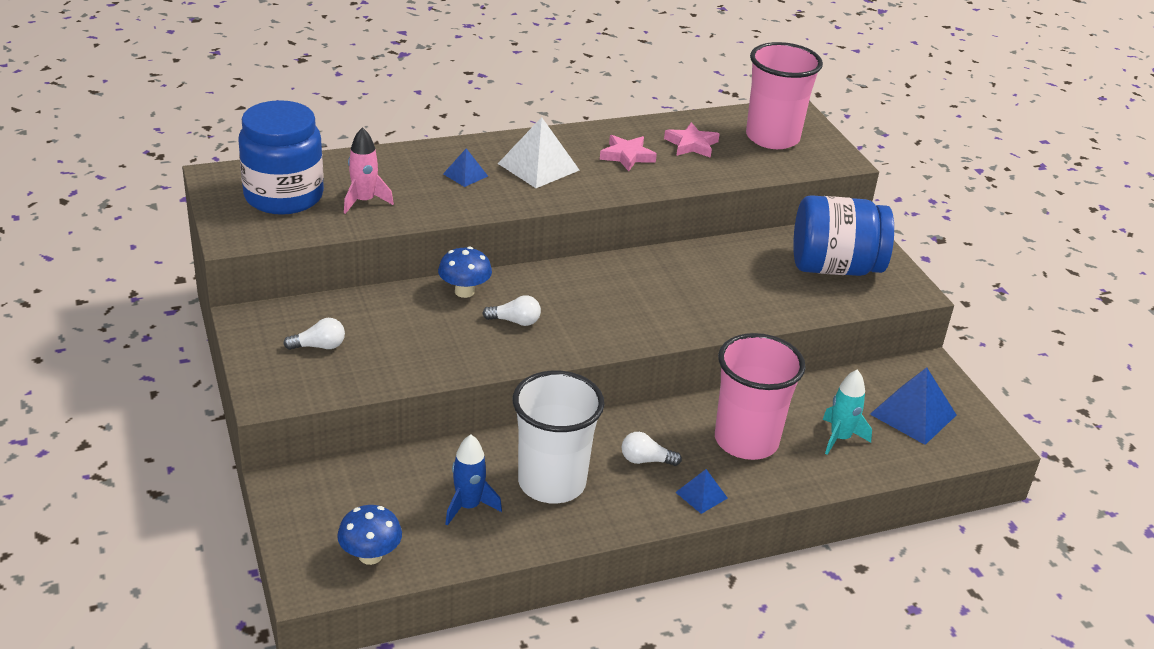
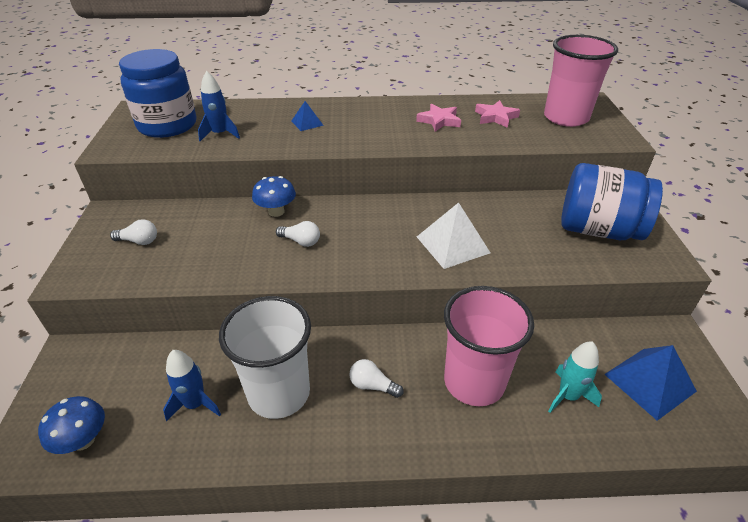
camera: 20 degrees right, 5 degrees up
(364, 201) = (220, 134): pink rocket -> blue rocket
(538, 166) = (365, 122): white pyramid -> white pyramid (452, 244)
(701, 495) = (409, 436): blue pyramid -> none

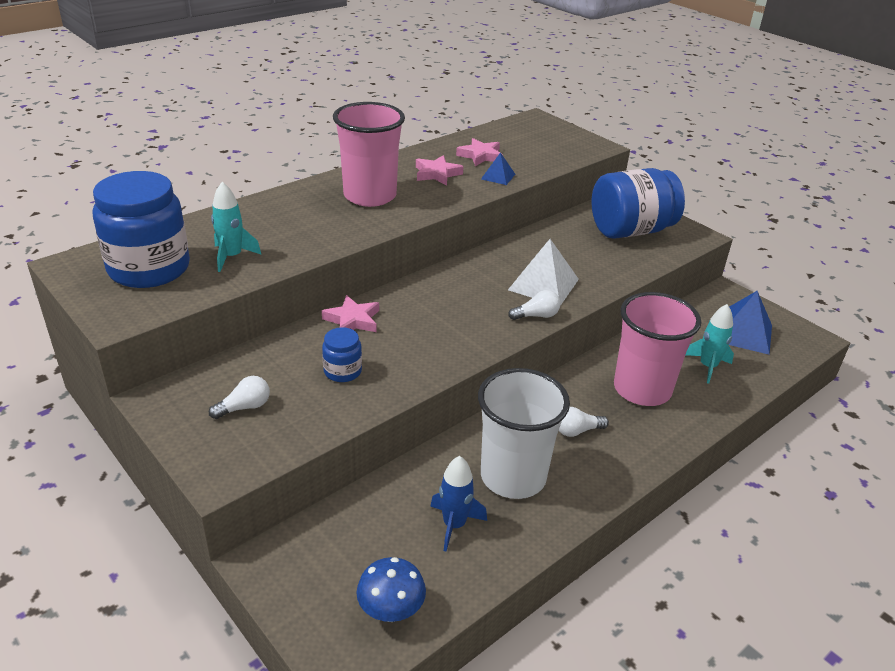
camera: 40 degrees left, 5 degrees down
(220, 134) = (232, 257): blue rocket -> turquoise rocket
(222, 245) = (342, 371): none -> blue jar
(276, 212) = (352, 320): blue mushroom -> pink star
(301, 241) = (414, 335): white light bulb -> white light bulb (536, 316)
(307, 123) = (311, 215): blue pyramid -> blue pyramid (498, 176)
(566, 118) = (536, 140): pink cup -> pink cup (370, 196)

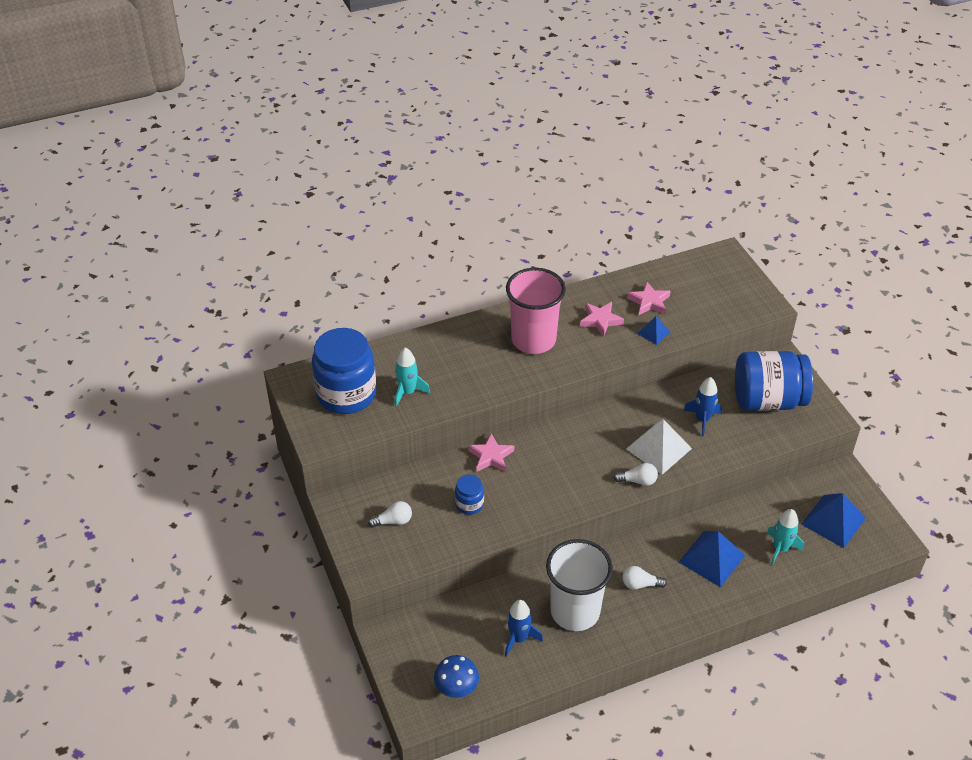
camera: 20 degrees right, 10 degrees up
(575, 254) = (702, 420): none -> blue rocket
(642, 389) = (712, 558): pink cup -> blue pyramid

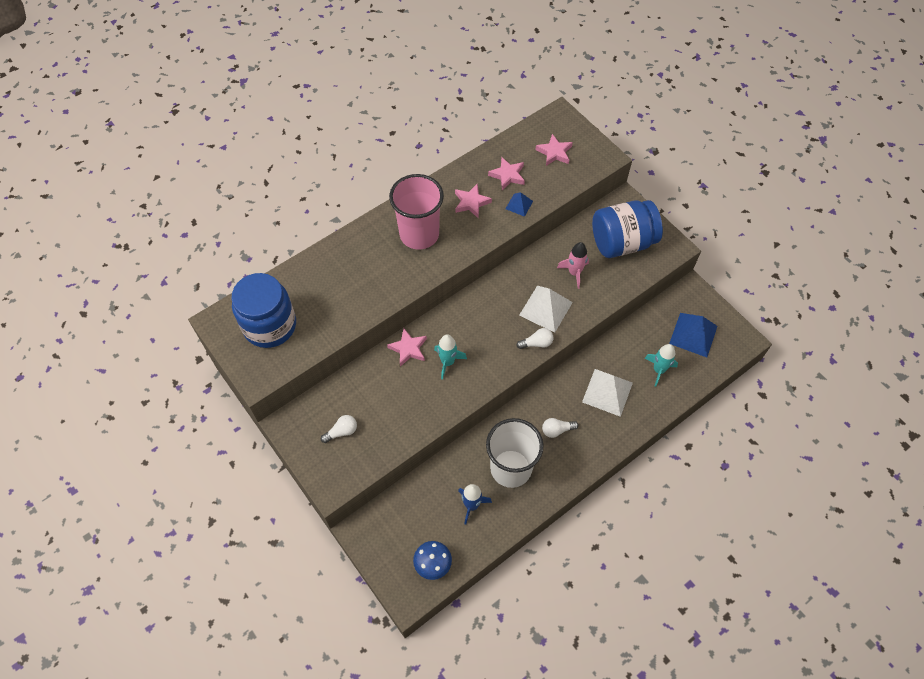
camera: 15 degrees left, 15 degrees up
(408, 392) = (324, 311): turquoise rocket -> turquoise rocket (448, 362)
(469, 504) = (402, 399): blue jar -> none
(702, 420) = (574, 273): blue rocket -> pink rocket
(709, 289) = (554, 152): none -> pink star
(712, 558) = (607, 392): blue pyramid -> white pyramid

